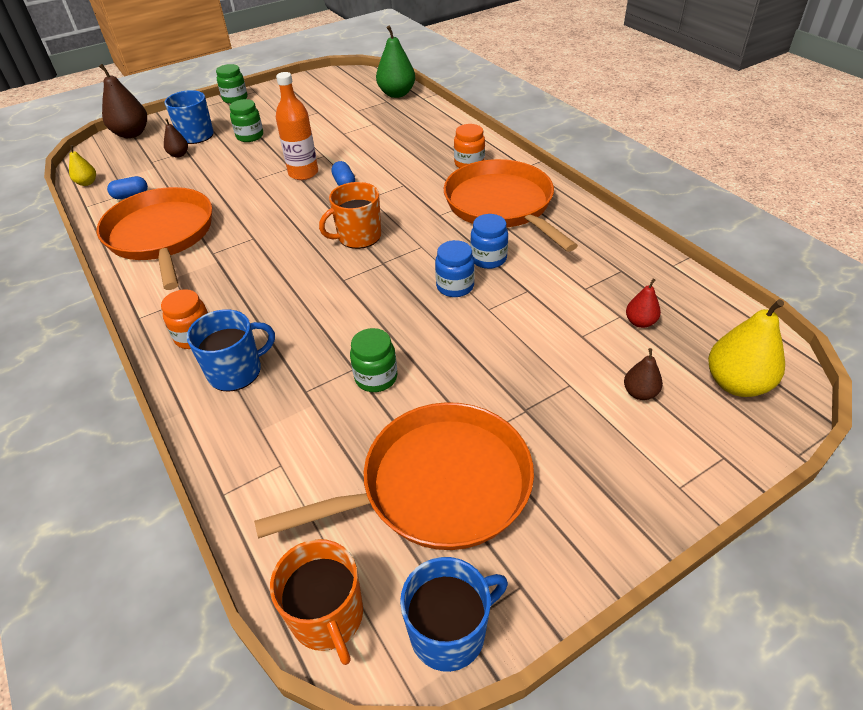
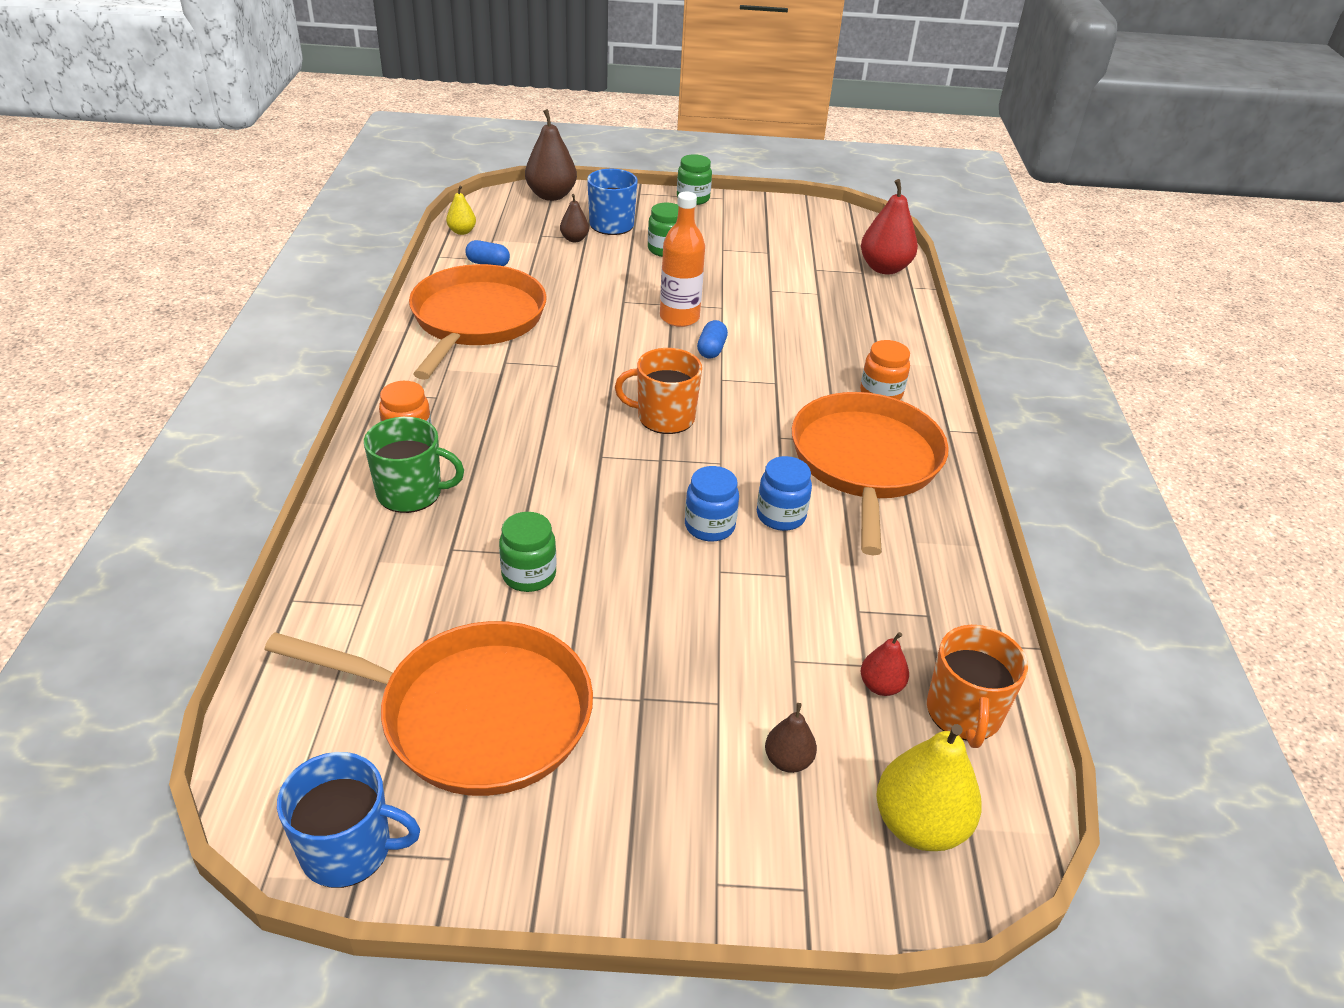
camera: 30 degrees right, 5 degrees down
(236, 371) = (411, 493): blue mug -> green mug
(328, 616) = (268, 762): orange mug -> orange mug (964, 713)
(397, 94) = (884, 268): green pear -> red pear

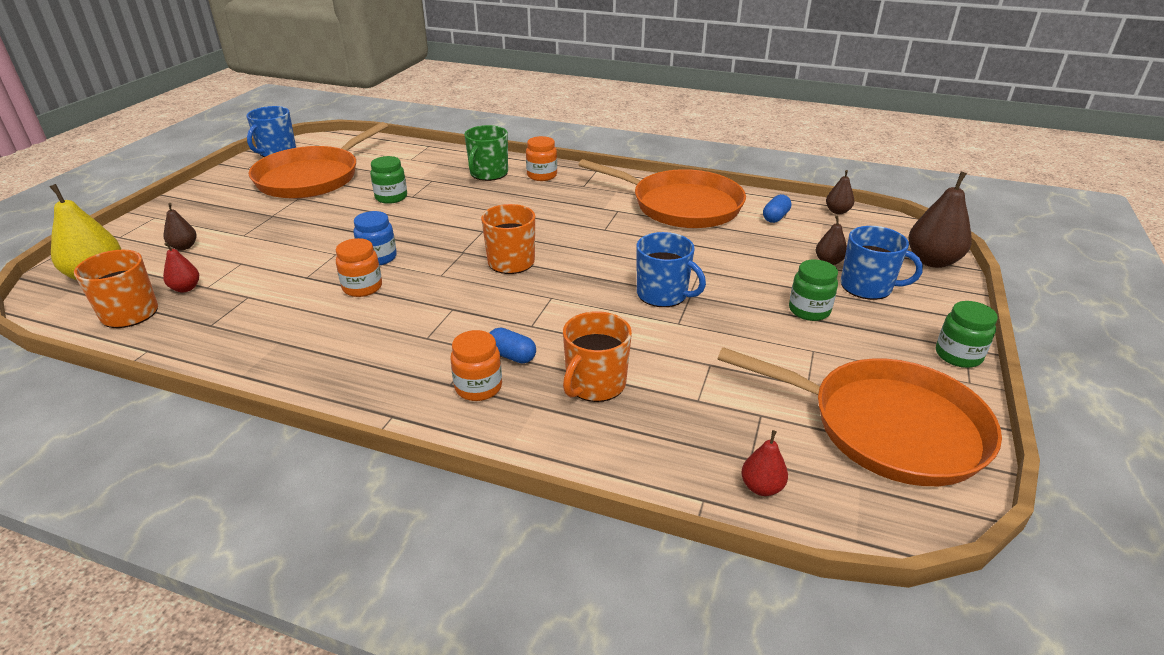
camera: 110 degrees right, 5 degrees down
(462, 231) = (837, 211): yellow pear -> brown pear
(679, 317) = (663, 294): orange bottle -> blue mug
(711, 349) = (601, 301): blue capsule -> blue capsule (512, 356)
(781, 516) = (362, 287): blue jar -> orange jar
(833, 338) = (595, 384): none -> orange mug
(865, 462) = (387, 345): orange pan -> orange pan (887, 427)
(884, 268) = (761, 487): red pear -> red pear, size x0.53

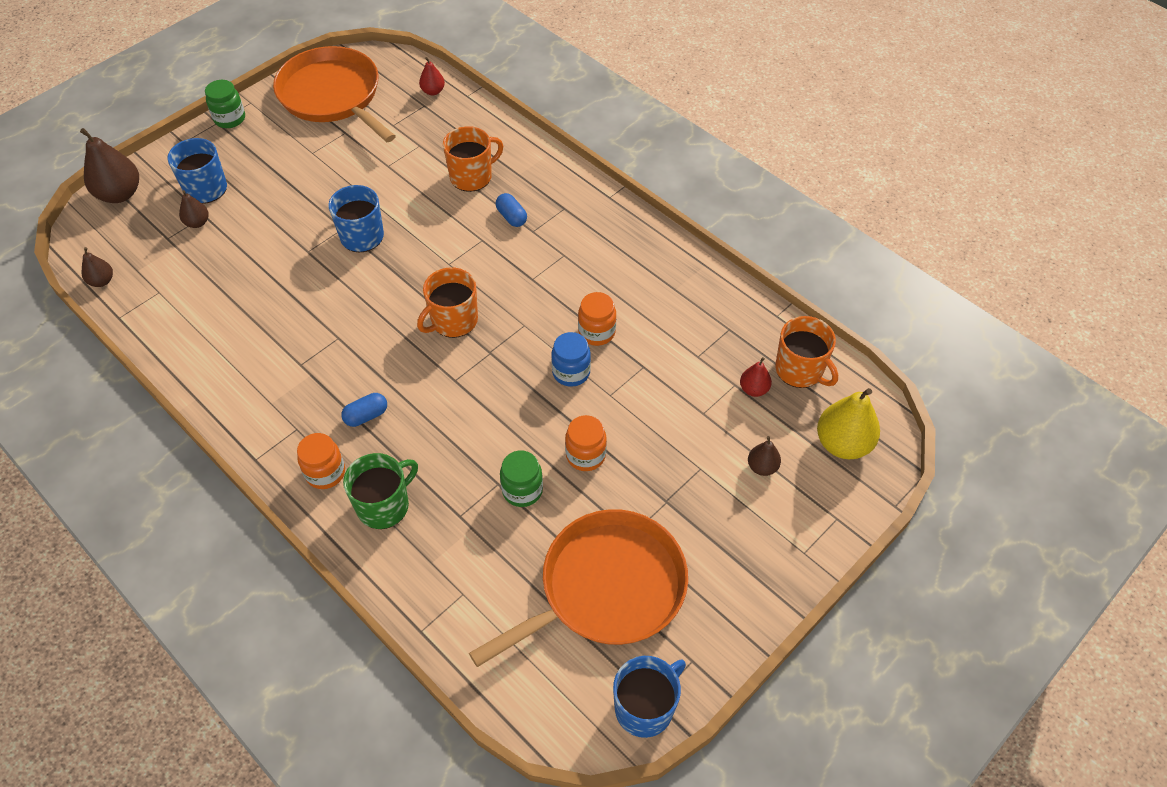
camera: 155 degrees left, 20 degrees up
(478, 387) = (547, 199): orange jar -> orange jar (585, 455)
(681, 205) = (232, 348): orange pan -> none
(775, 217) = (167, 294): blue capsule -> blue capsule (366, 416)
(809, 310) = (274, 183): green jar -> none

